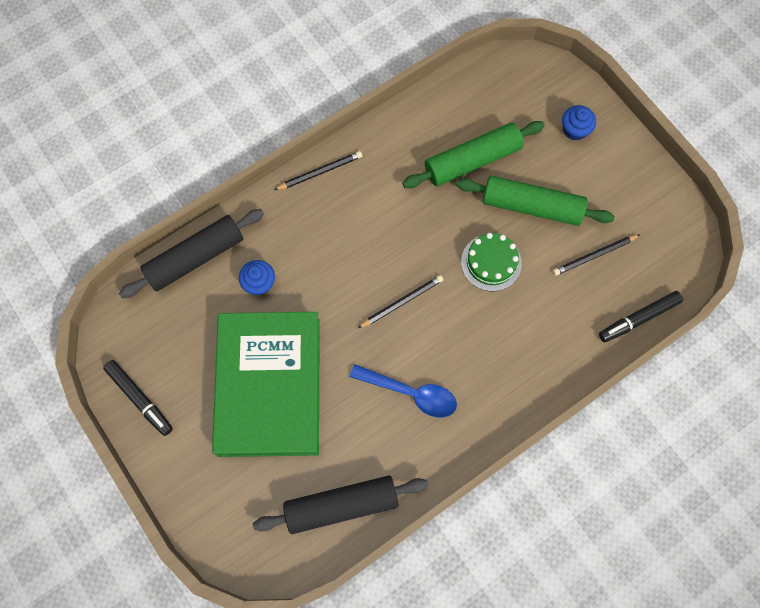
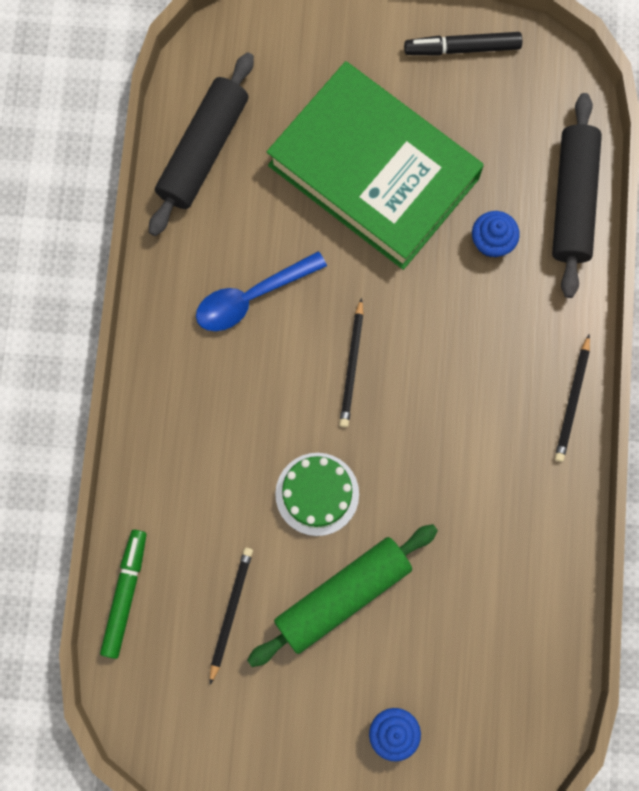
camera: 130 degrees right, 5 degrees up
(472, 160) = (451, 578): green rolling pin -> none
(638, 318) = (125, 594): black marker -> green marker

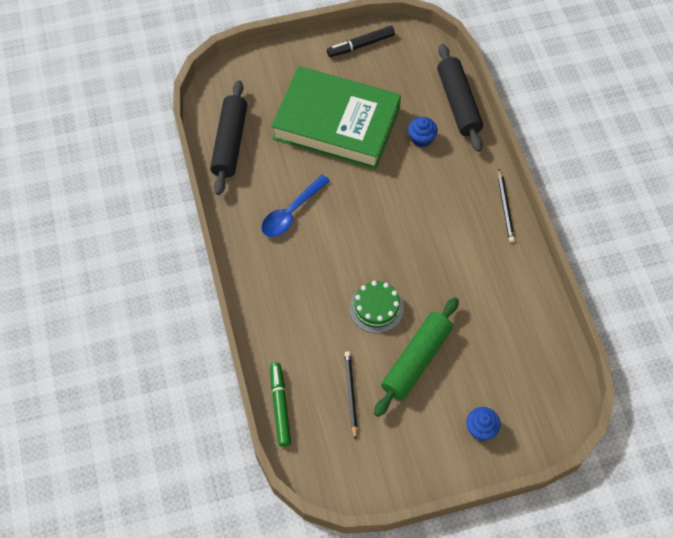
camera: 20 degrees left, 15 degrees down
(352, 365) = (367, 230): black pencil -> none

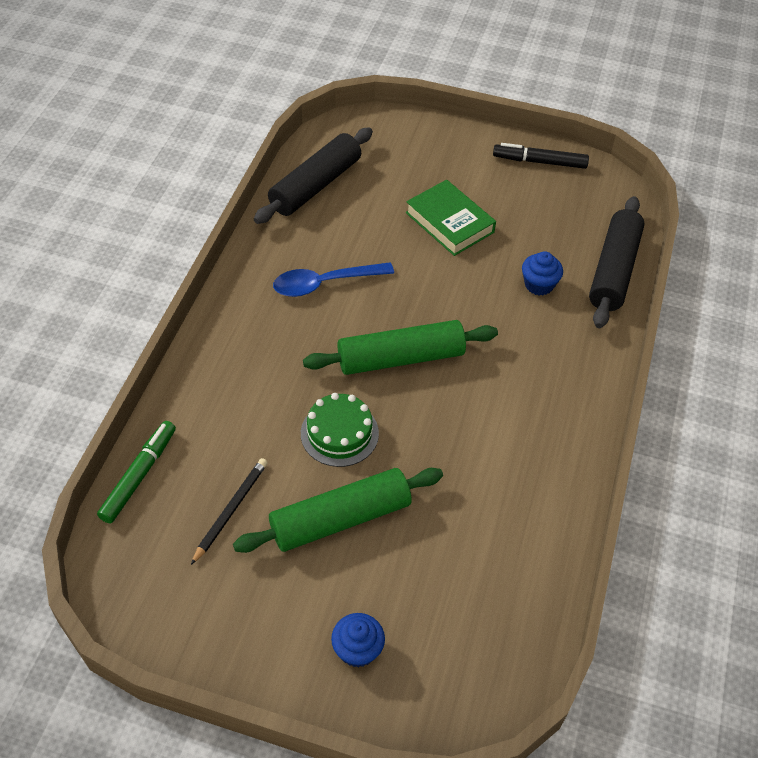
camera: 30 degrees right, 10 degrees down
(336, 123) = (449, 222): green book -> green book, size x0.52
(375, 237) = (400, 358): none -> green rolling pin
(505, 207) = (590, 409): black pencil -> none

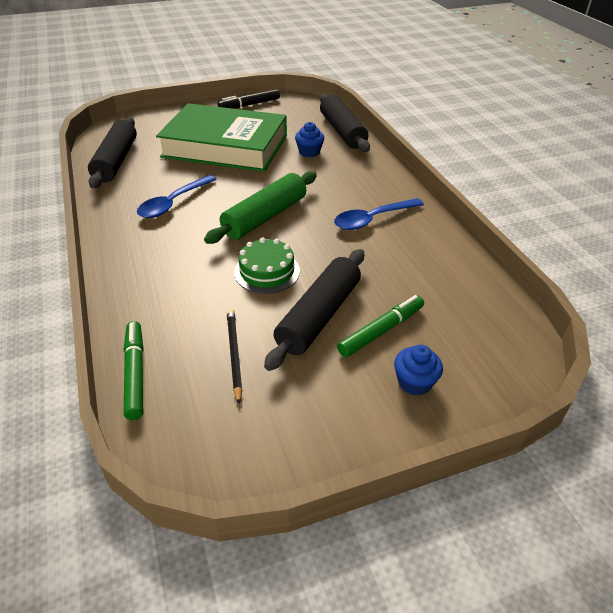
camera: 35 degrees left, 10 degrees down
(340, 519) = (319, 316): green rolling pin -> black rolling pin
(382, 575) = (381, 331): none -> green marker
(449, 222) = (225, 146): green book -> green book, size x1.94
(513, 431) = (373, 219): none -> blue spoon

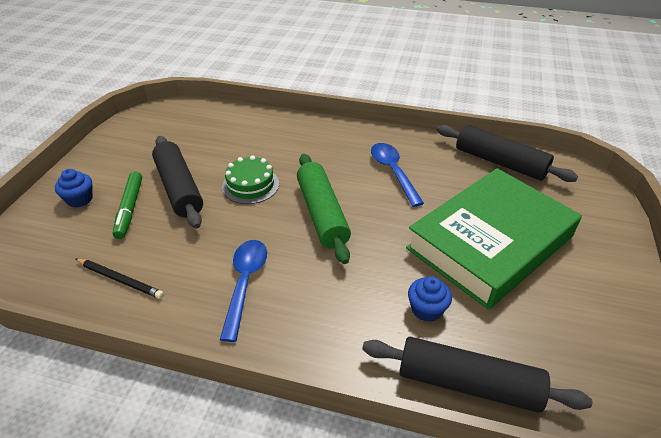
camera: 125 degrees right, 0 degrees up
(135, 373) = (227, 112): green marker -> none
(234, 354) = (196, 144): black pencil -> black pencil (120, 279)
(249, 105) = (621, 318): black marker -> none

